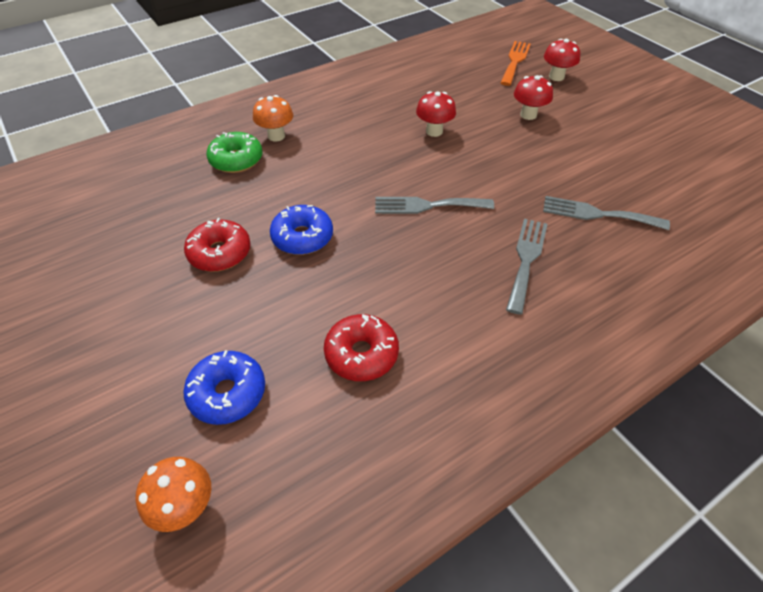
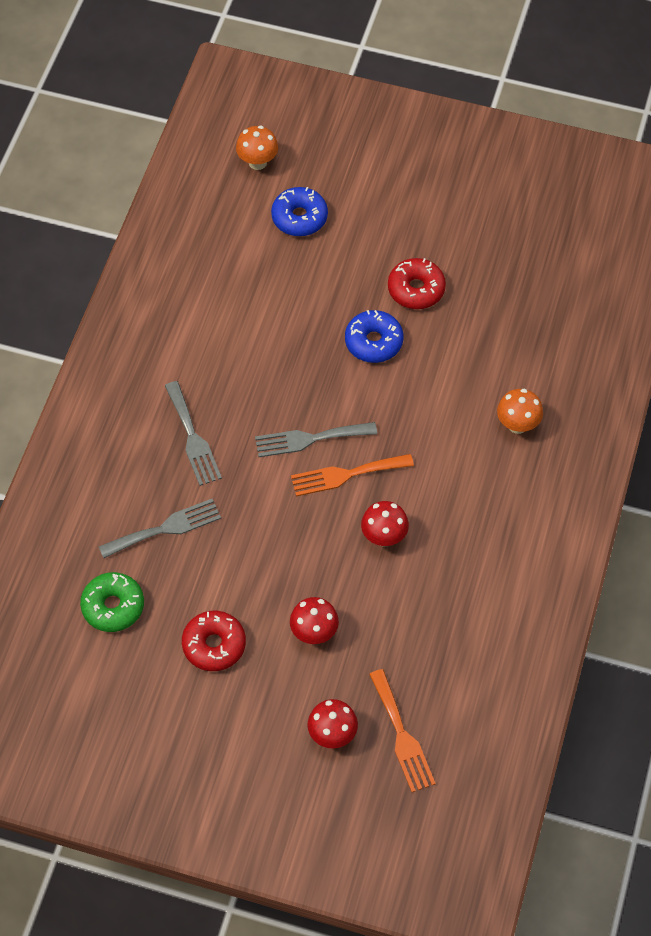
camera: 140 degrees right, 10 degrees up
(236, 160) = (515, 374): green donut -> green donut (113, 606)
(361, 354) = (245, 290): red donut -> red donut (214, 645)
(423, 172) = (346, 475): none -> orange fork
(427, 205) = (309, 439): grey fork -> grey fork turned 150 degrees counterclockwise

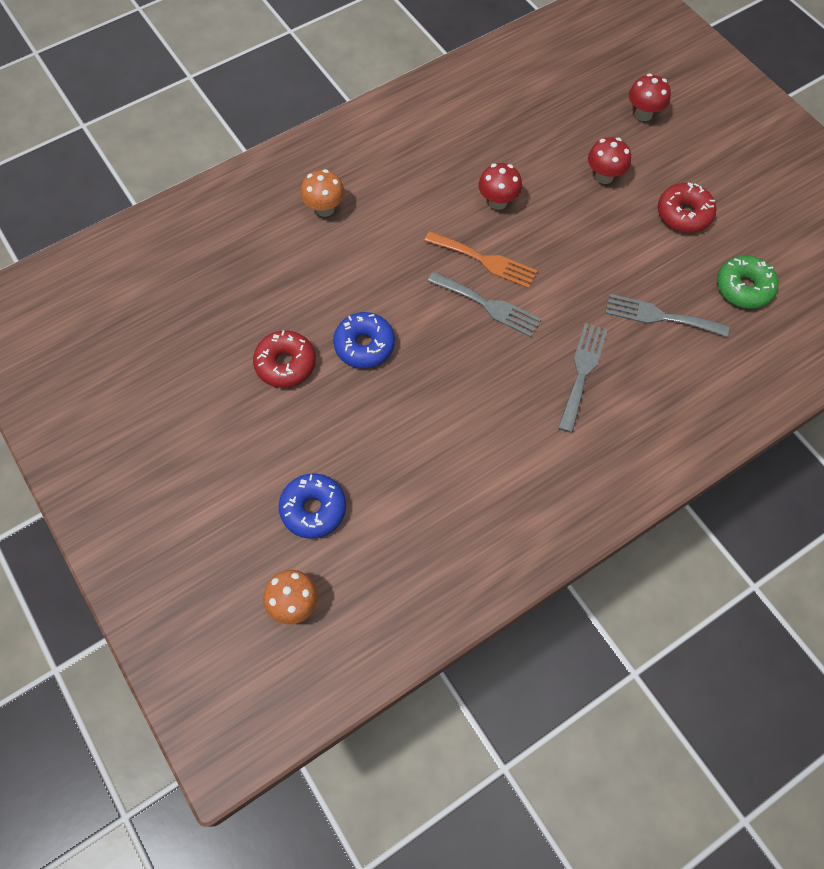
camera: 140 degrees left, 5 degrees up
(402, 736) = (597, 87): orange fork -> none

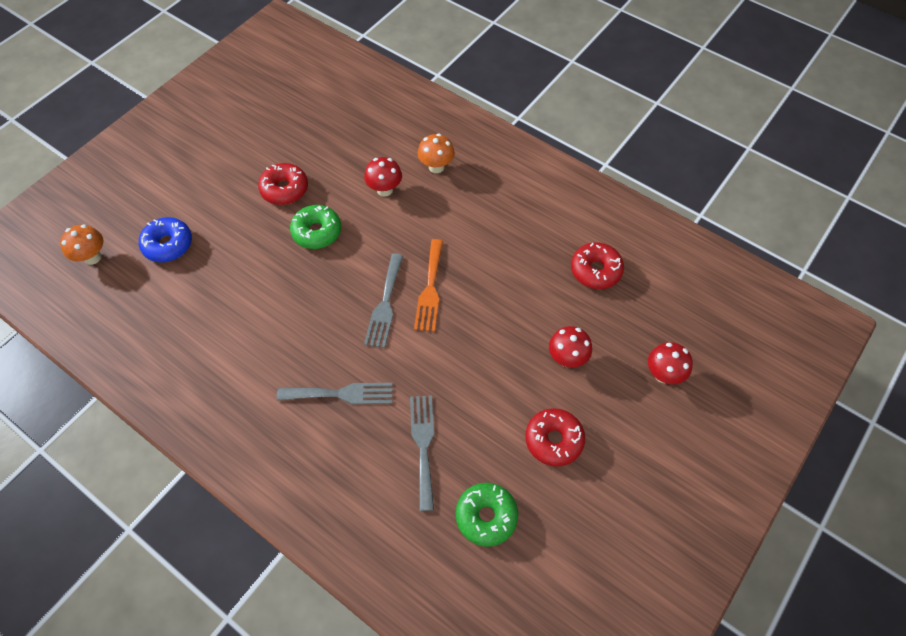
camera: 70 degrees right, 5 degrees down
(364, 345) = (317, 232): blue donut -> green donut
(498, 202) = (497, 281): red mushroom -> red mushroom (385, 190)
(516, 122) = (595, 270): none -> red donut

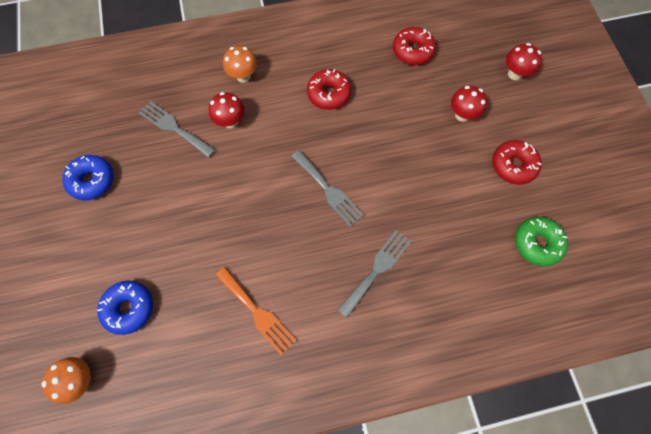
camera: 50 degrees left, 10 degrees up
(251, 144) = (92, 180): none -> blue donut
(284, 189) = (162, 186): red donut -> red donut (329, 94)
(317, 232) = (224, 191): green donut -> none
(423, 445) = (458, 244): grey fork -> grey fork (174, 128)
(430, 289) = (341, 154): orange fork -> orange fork (257, 313)

